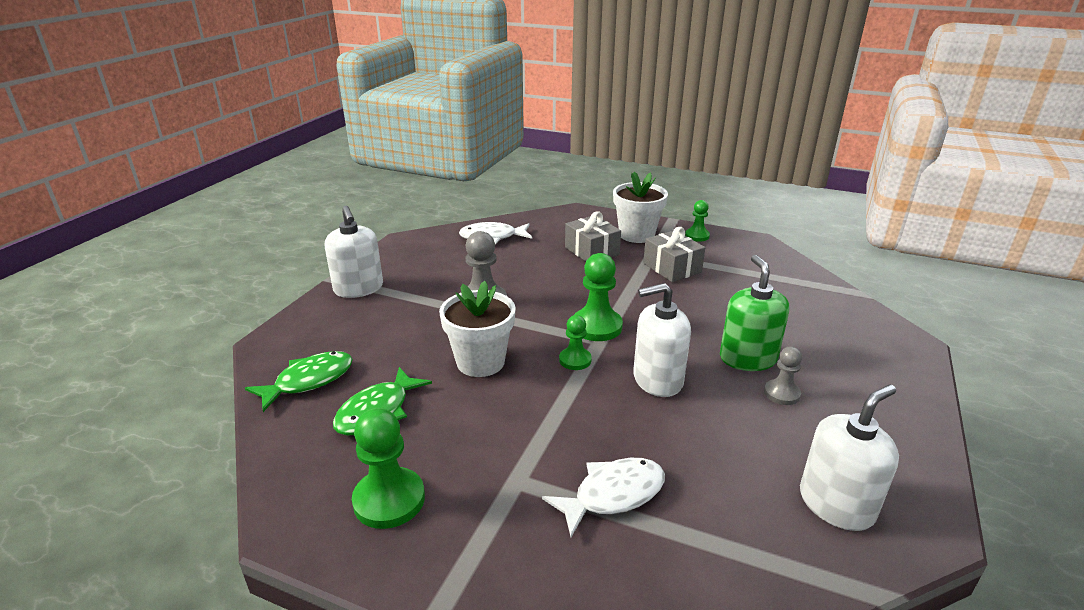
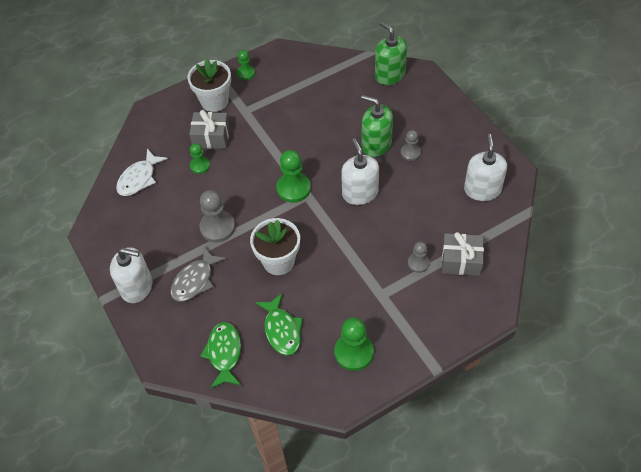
camera: 50 degrees left, 25 degrees up
(398, 318) = (195, 280): none -> grey fish
(575, 360) = (314, 217): green pawn -> green pawn (200, 165)
(613, 495) = (418, 263): white fish -> grey pawn
(657, 379) = (360, 193): white soap dispenser -> white soap dispenser turned 135 degrees clockwise
(672, 268) = (269, 112): grey gift -> grey gift (461, 260)
(861, 321) = (390, 75): none -> green soap dispenser

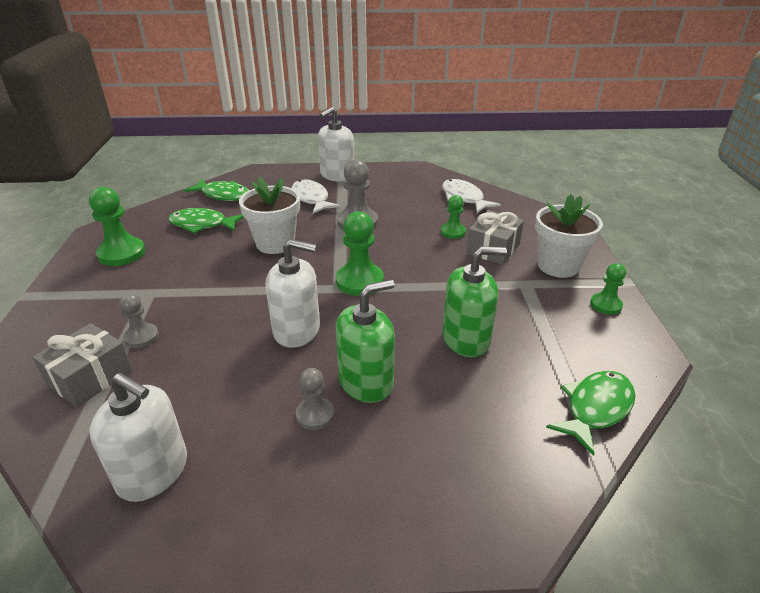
camera: 115 degrees right, 20 degrees down
(195, 280) = (311, 199): grey fish -> white fish
(334, 62) = (595, 409): none -> green fish
(390, 75) = (523, 476): green soap dispenser -> green soap dispenser (466, 339)

